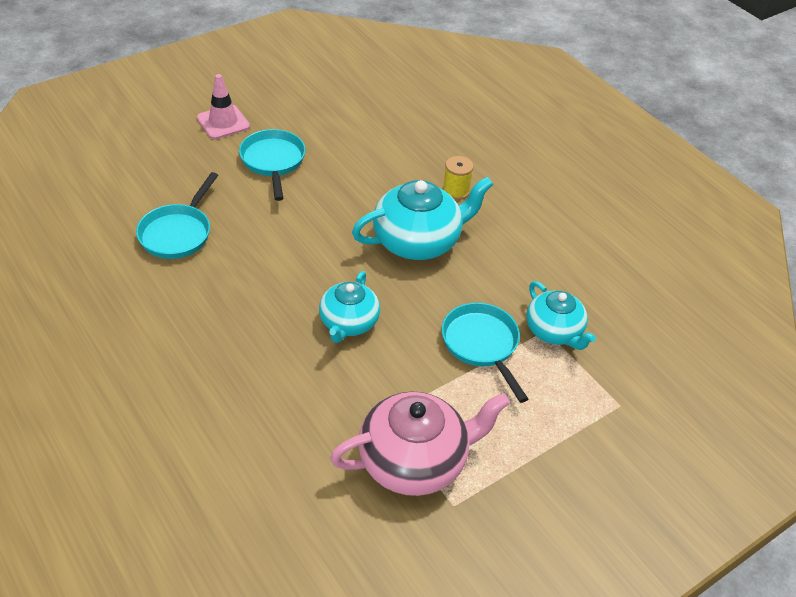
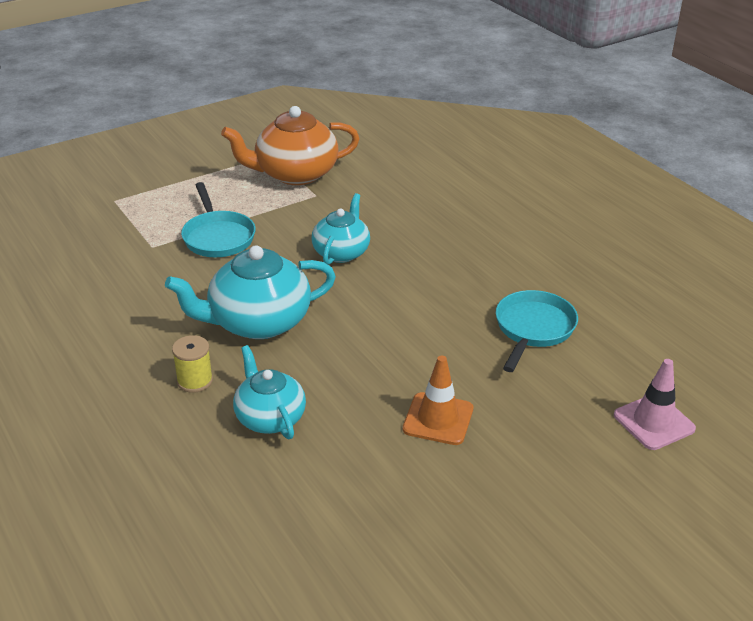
camera: 175 degrees left, 10 degrees down
(223, 122) = (524, 483): pink traffic cone -> pink traffic cone (654, 422)
(273, 161) = (438, 419): turquoise pan -> orange traffic cone
(414, 461) = (295, 174): pink teapot -> orange teapot
(554, 331) = (143, 246): turquoise teapot -> turquoise teapot (269, 418)

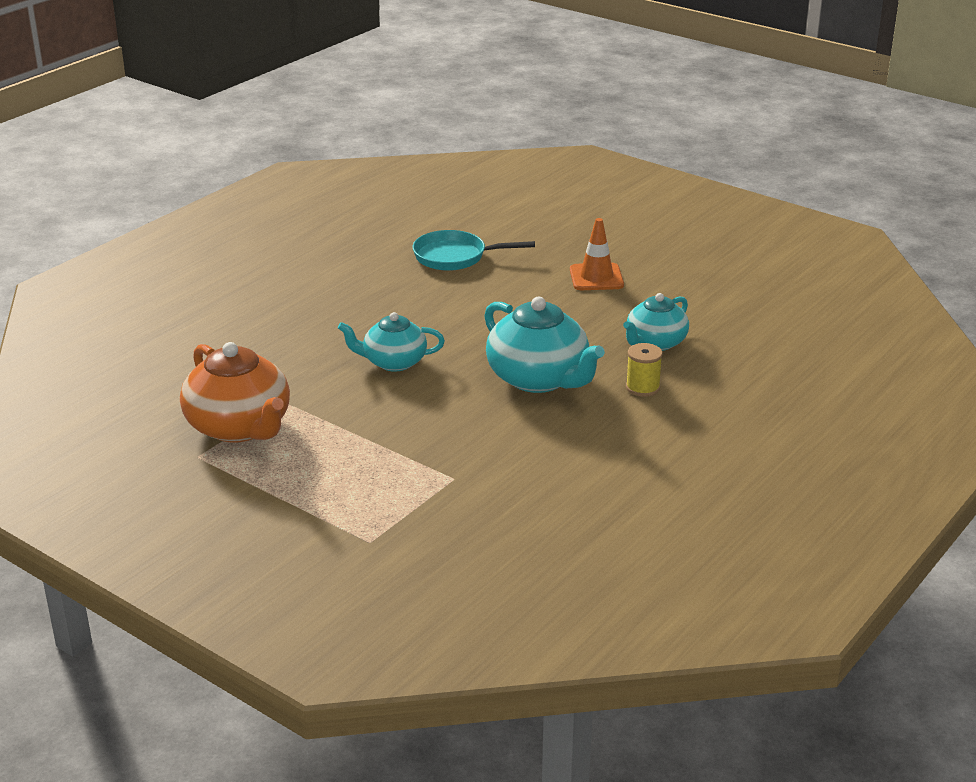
camera: 110 degrees left, 5 degrees down
(218, 237) = (409, 441): turquoise pan -> none
(654, 422) = (533, 206): pink traffic cone -> none

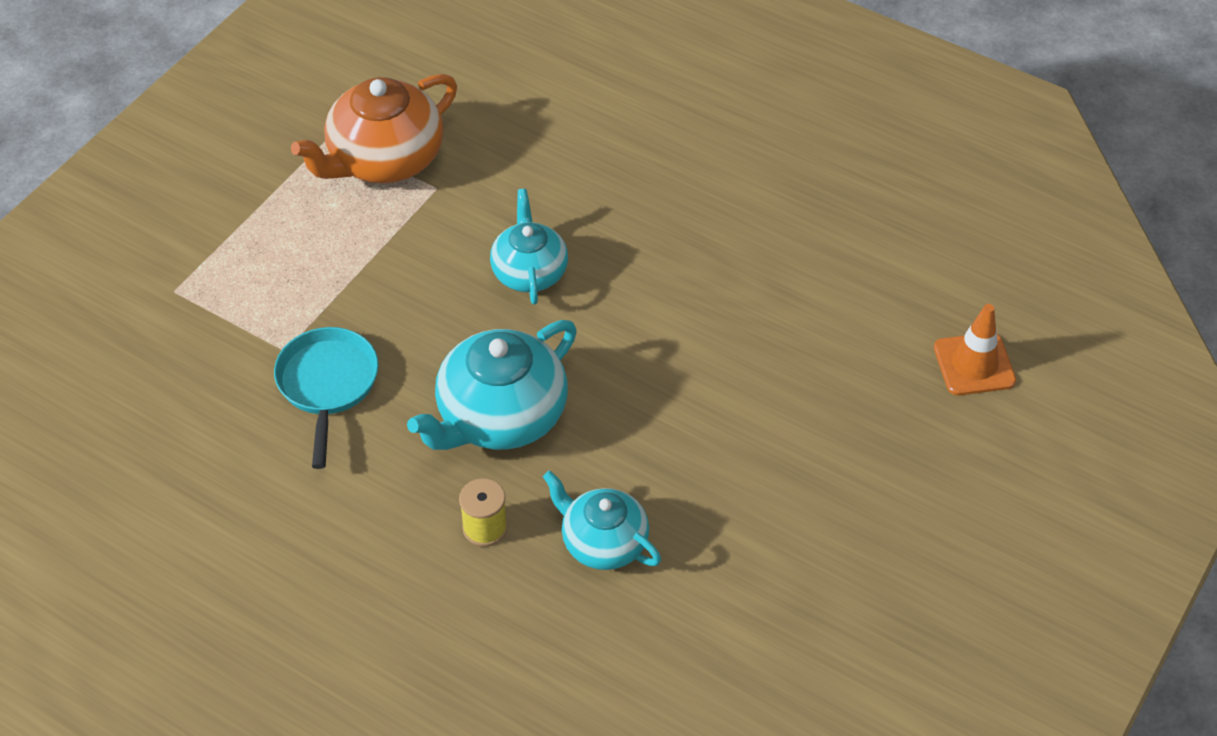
camera: 85 degrees right, 20 degrees up
(455, 257) = (815, 307): turquoise pan -> turquoise pan (327, 385)
(596, 277) = (782, 470): orange traffic cone -> orange traffic cone (974, 364)

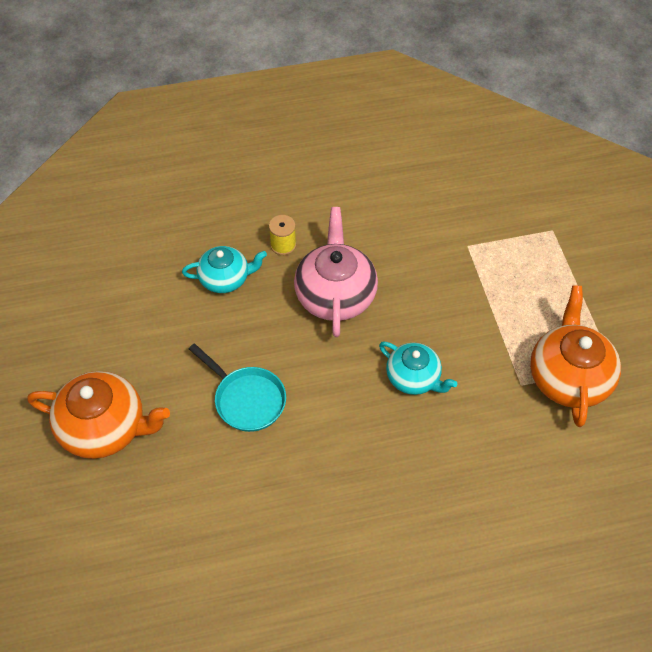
camera: 135 degrees right, 5 degrees up
(327, 385) = (427, 246): turquoise pan -> turquoise pan (246, 399)
(500, 416) = (335, 295): turquoise teapot -> pink teapot
(913, 477) = (105, 428): none -> orange teapot
(974, 364) = (123, 527): orange traffic cone -> none

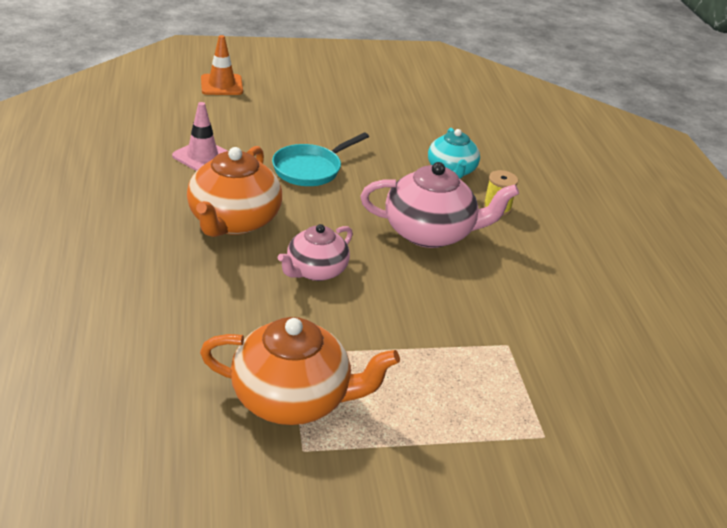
camera: 90 degrees right, 20 degrees down
(65, 518) = (221, 85): none -> orange traffic cone
(105, 428) = (297, 104): orange teapot -> orange teapot (233, 221)
(241, 506) = (202, 156): none -> pink traffic cone
(414, 378) = (315, 271): turquoise teapot -> pink teapot

